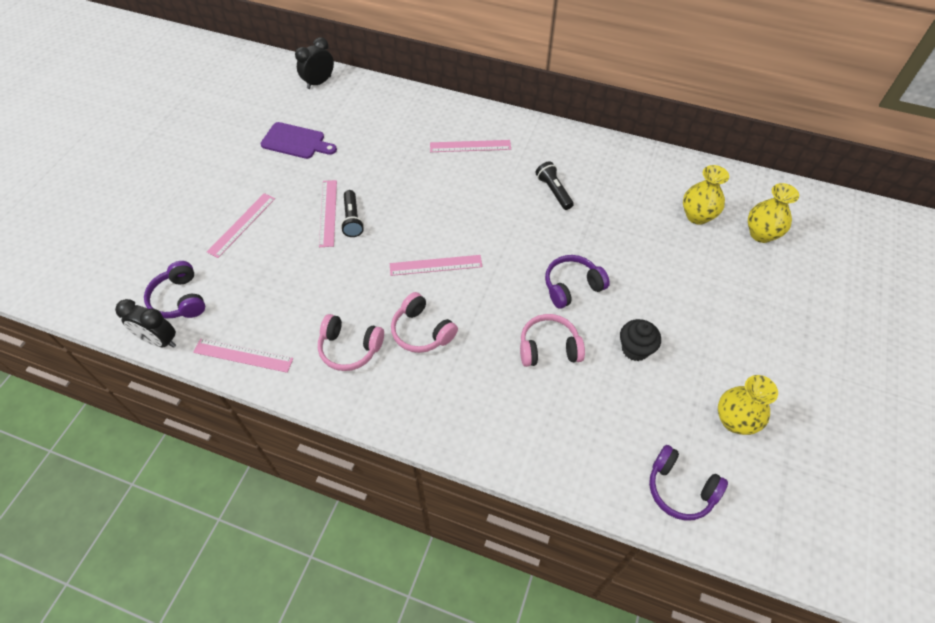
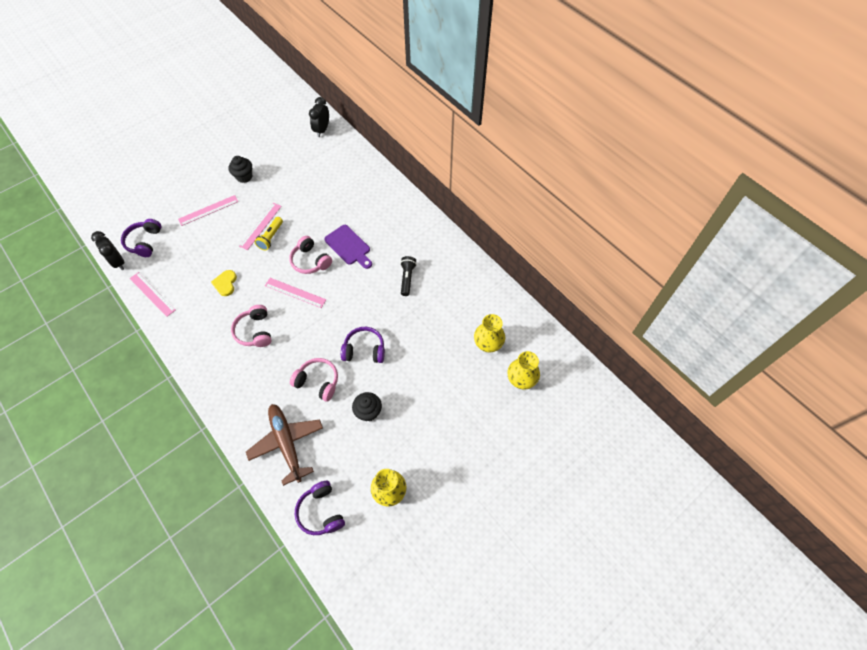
camera: 30 degrees right, 5 degrees up
(260, 168) = (244, 177): none -> black cupcake
(296, 142) = (278, 167): purple cutting board -> purple cutting board (349, 246)
(319, 82) = (322, 130): black clock -> black clock turned 60 degrees counterclockwise
(336, 296) = (225, 283): none -> yellow heart
(350, 348) = (209, 320): pink headphones -> pink headphones (310, 261)
(352, 219) = (271, 237): black flashlight -> yellow flashlight
(470, 146) = (380, 220): pink ruler -> none
(572, 436) = (287, 443): none -> brown plane

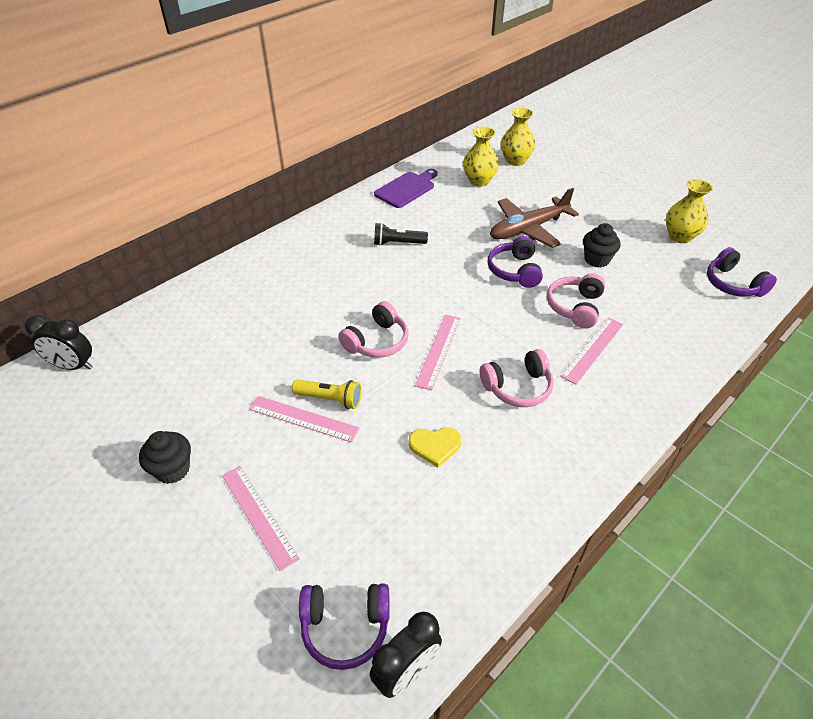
camera: 95 degrees left, 15 degrees down
(152, 294) = (478, 567): pink ruler -> pink ruler (592, 349)
(287, 443) = (671, 324): brown plane -> brown plane (528, 229)
(321, 511) = (733, 284): purple headphones -> purple headphones turned 90 degrees clockwise
(349, 246) = (346, 302): purple cutting board -> purple cutting board (407, 189)

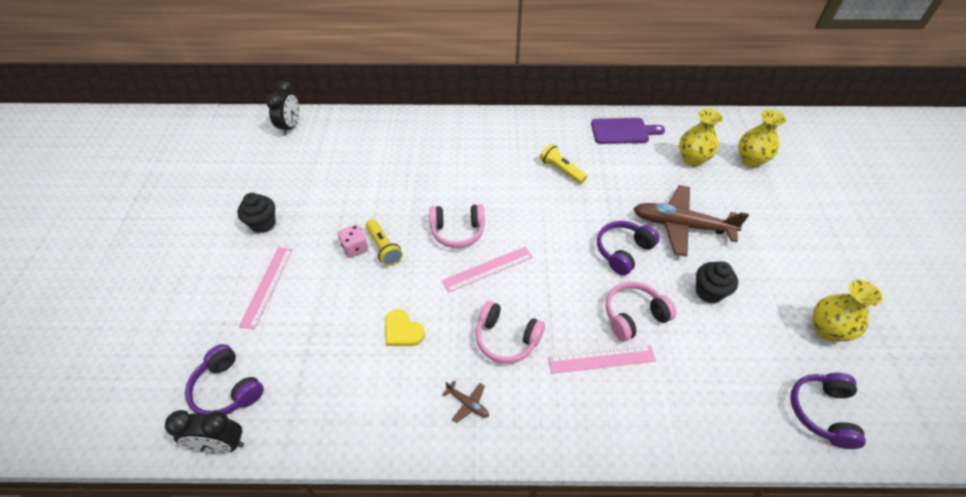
camera: 45 degrees right, 5 degrees up
(73, 366) = (290, 126): black clock -> black clock turned 135 degrees counterclockwise
(303, 419) = (355, 248): pink ruler -> pink dice
(397, 243) = (561, 170): black flashlight -> yellow flashlight
(551, 452) = (467, 403): none -> brown plane

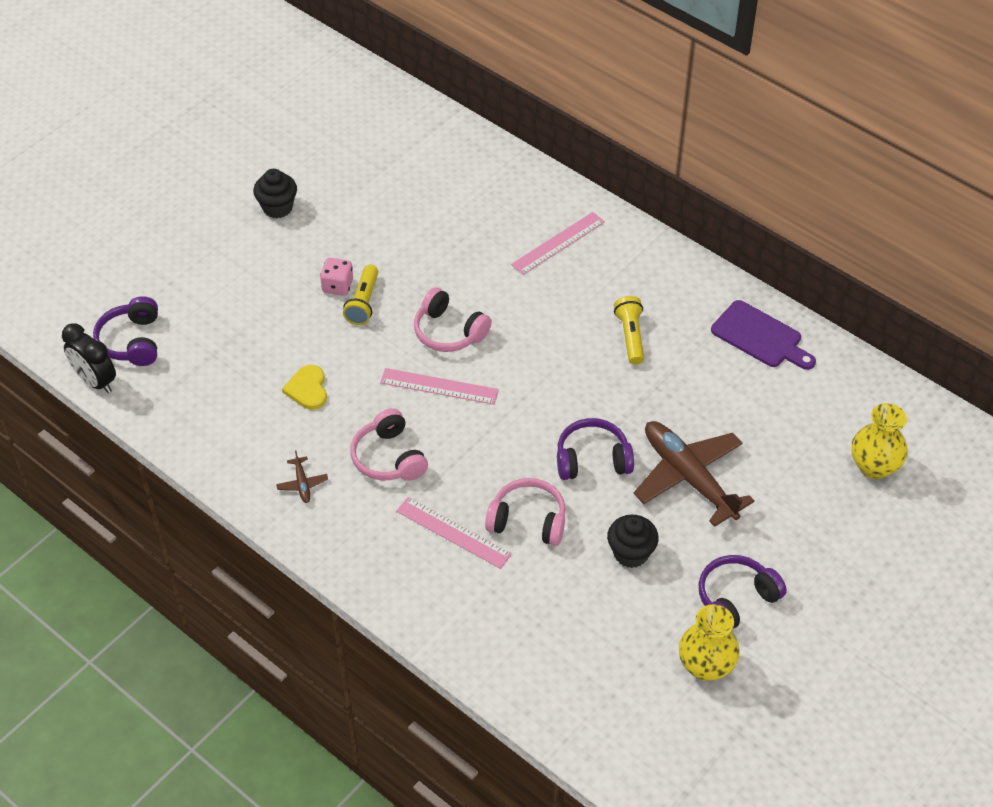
camera: 40 degrees right, 0 degrees up
(267, 286) = (231, 273): pink ruler -> pink ruler (558, 243)
(290, 126) = (395, 110): black clock -> none
(692, 159) = (802, 420): yellow vase -> none
(822, 412) = (600, 713): purple headphones -> purple headphones (736, 599)

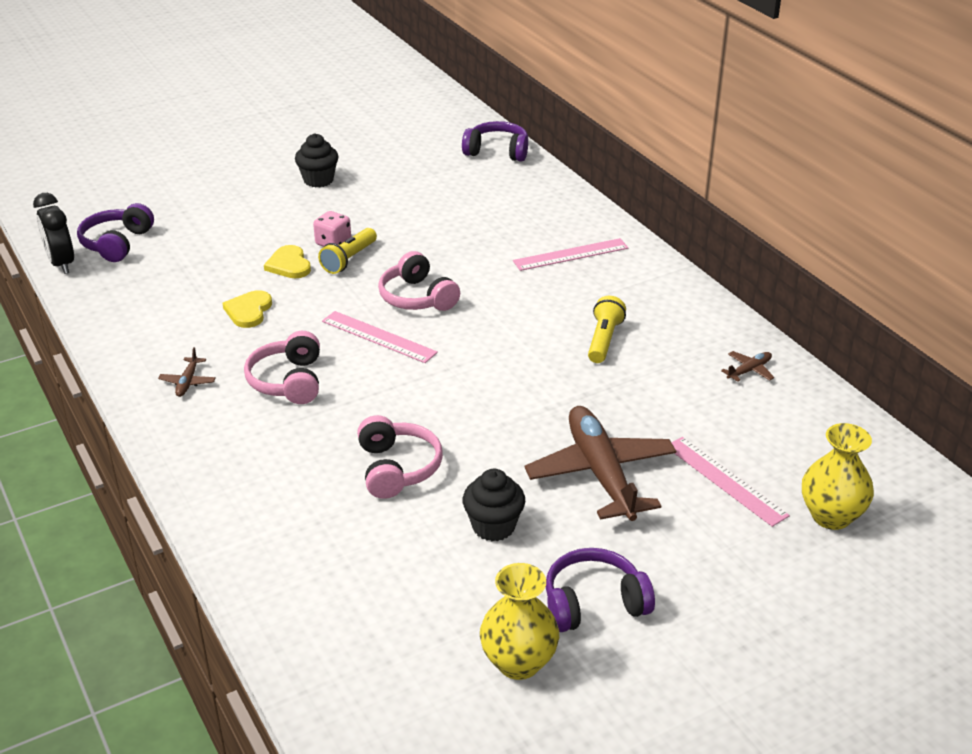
camera: 20 degrees right, 15 degrees down
(312, 324) = (289, 265): none -> yellow heart
(453, 532) = (310, 459): pink ruler -> pink ruler (725, 480)
(528, 521) = (397, 468): pink headphones -> pink headphones turned 45 degrees clockwise
(592, 459) = (501, 432): purple headphones -> purple headphones (497, 152)
(760, 337) = (749, 370): purple cutting board -> brown plane

